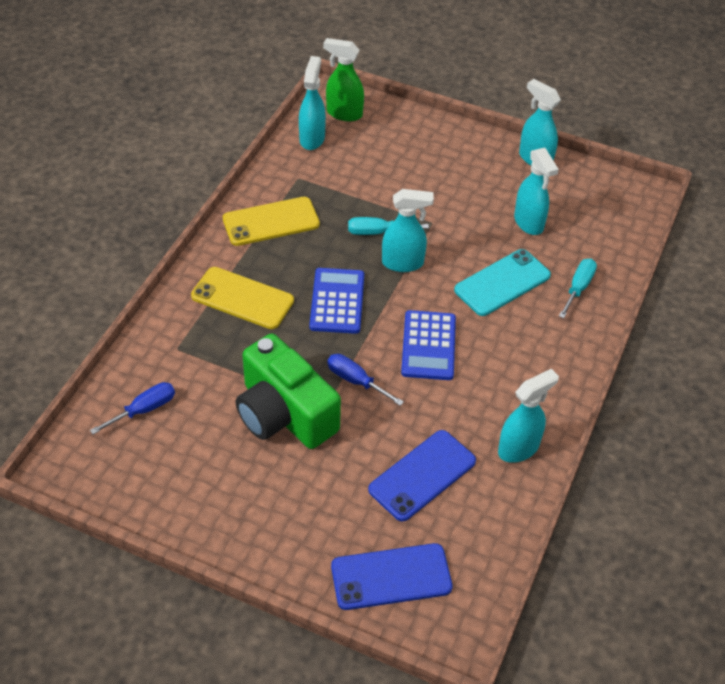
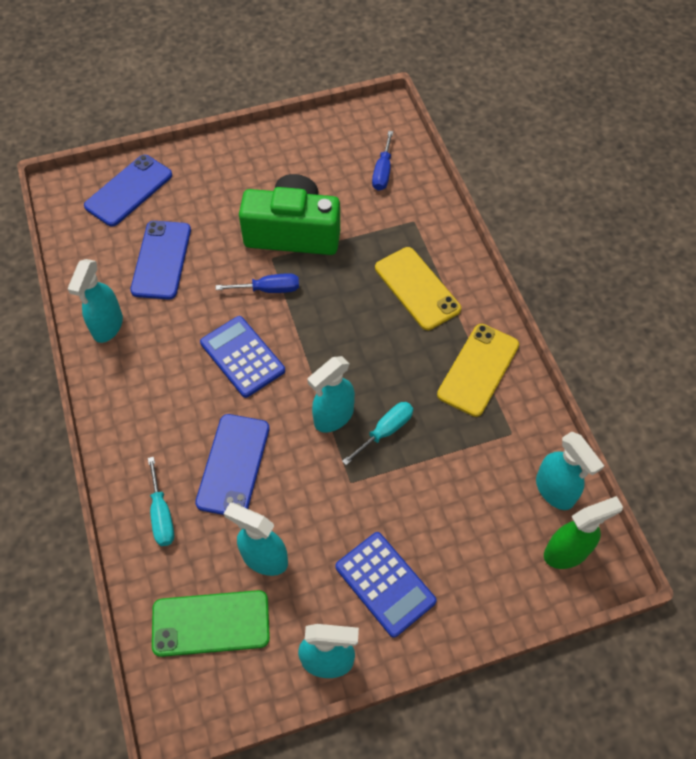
camera: 140 degrees right, 10 degrees up
(242, 298) = (417, 288): yellow phone -> yellow phone turned 75 degrees clockwise
(337, 301) = (348, 340): blue calculator -> blue calculator (385, 584)
(502, 283) = (233, 465): turquoise phone -> blue phone
(591, 215) = (211, 623): none -> green phone

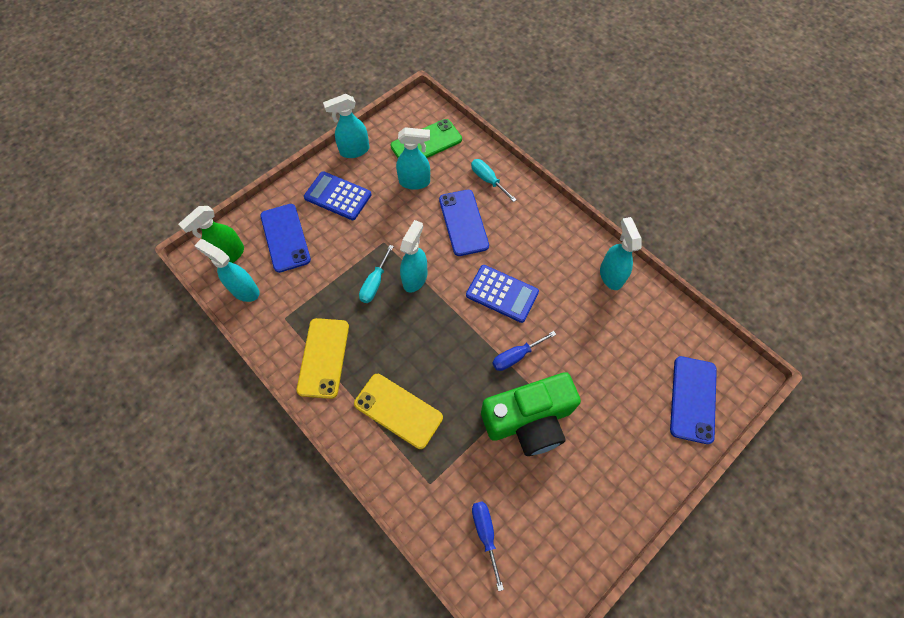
camera: 155 degrees right, 5 degrees up
(161, 260) = (615, 345): blue phone -> blue phone (285, 237)

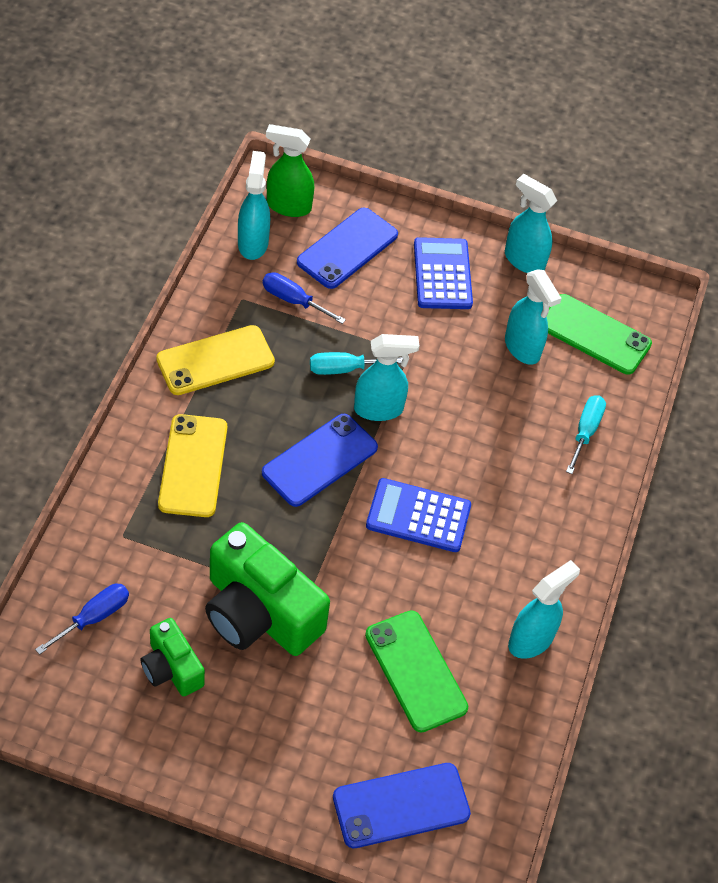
camera: 55 degrees right, 10 degrees down
(463, 222) = (497, 429): blue phone -> blue phone (319, 460)
(502, 293) = (418, 516): blue calculator -> blue calculator turned 105 degrees clockwise
(516, 356) = (338, 566): blue screwdriver -> blue screwdriver (293, 300)
(546, 497) = (171, 668): none -> green camera
(607, 347) = (415, 671): none -> green phone

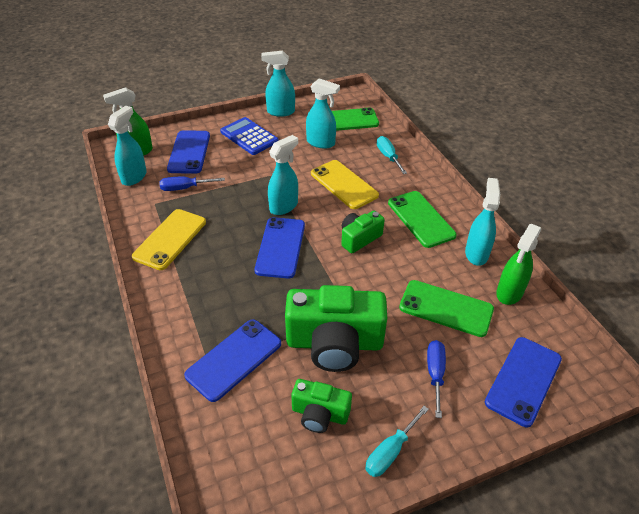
camera: 35 degrees left, 10 degrees down
(94, 617) = (239, 424): blue screwdriver -> blue screwdriver (435, 374)
(149, 550) = (234, 359): none -> blue phone
(193, 466) = (212, 297): yellow phone -> yellow phone (343, 184)
(253, 243) = (134, 177): turquoise spray bottle -> turquoise spray bottle turned 60 degrees clockwise
(344, 369) = (246, 200): turquoise screwdriver -> turquoise screwdriver (390, 452)
(418, 516) = (359, 238): blue calculator -> green camera
(508, 712) = (509, 293): none -> green spray bottle
(520, 547) = (420, 219): none -> green phone

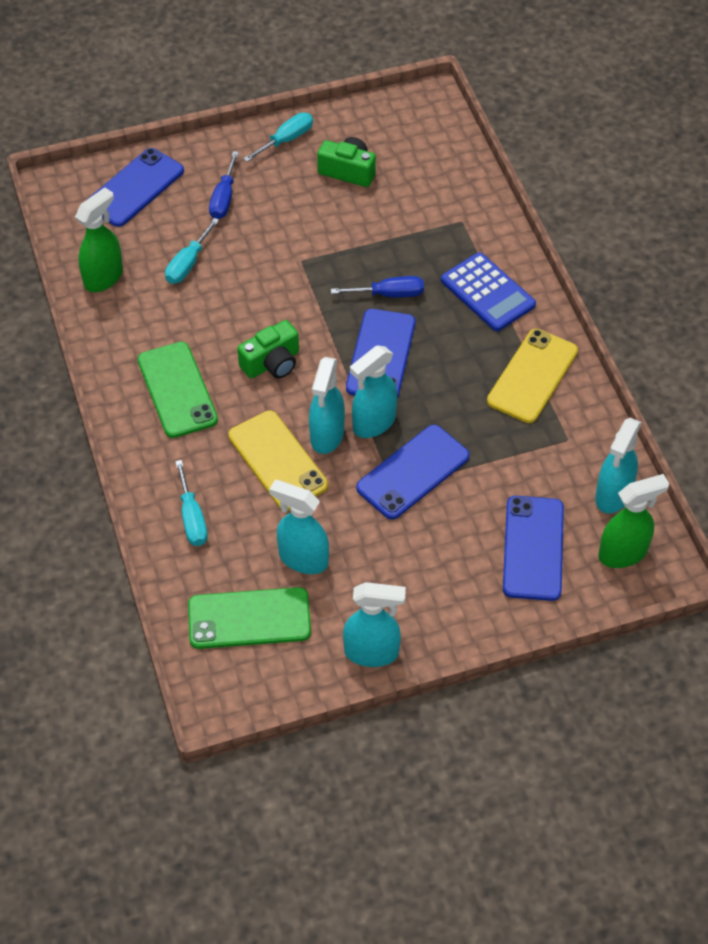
camera: 175 degrees left, 10 degrees up
(185, 188) = (527, 467): blue screwdriver -> blue screwdriver (389, 294)
(234, 359) = (435, 223): blue phone -> blue phone (413, 472)
(249, 137) = (431, 582): blue calculator -> blue calculator (487, 292)
(334, 343) = (325, 233): green camera -> none
(446, 308) = (188, 264): green phone -> turquoise screwdriver
(476, 253) = (121, 332): turquoise spray bottle -> turquoise spray bottle (327, 436)

